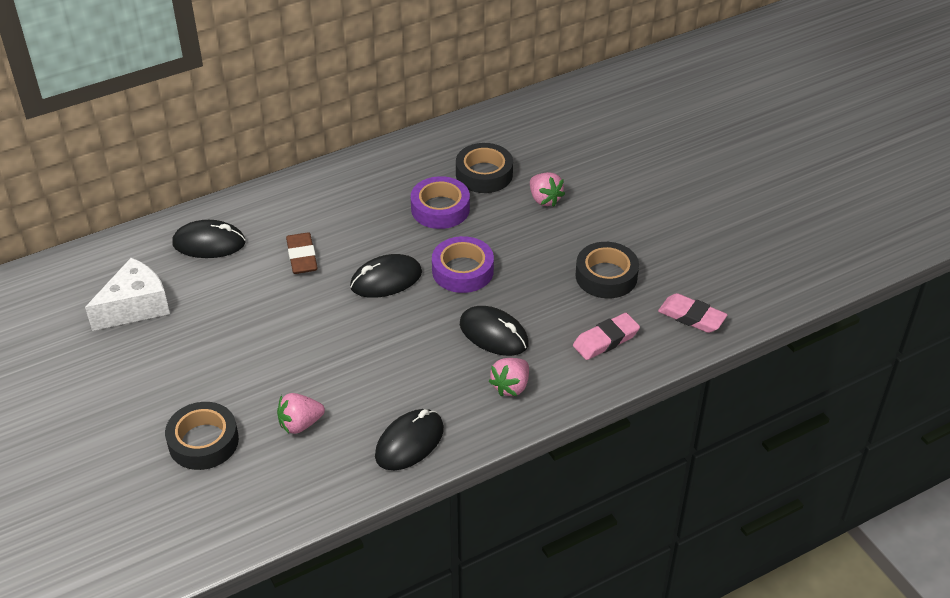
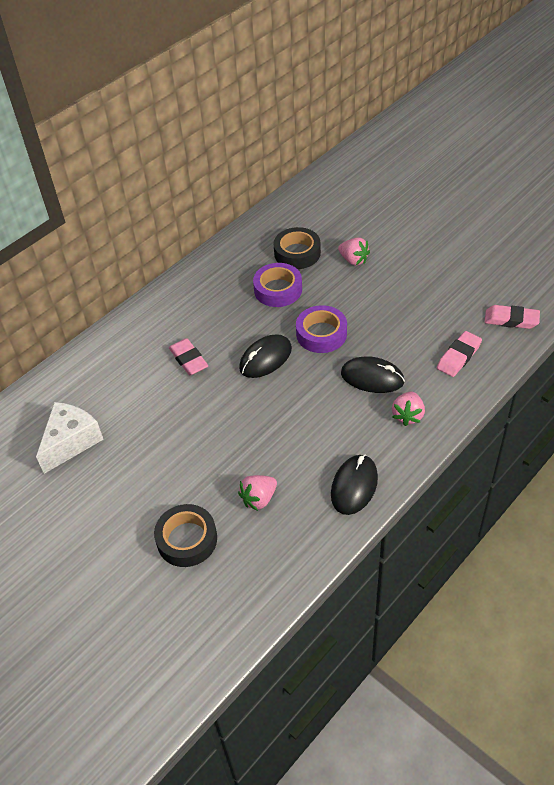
camera: 15 degrees left, 5 degrees up
(209, 243) = (106, 370): black mouse -> none
(302, 257) = (188, 360): brown eraser -> pink eraser
(606, 276) = (431, 307): black tape -> none

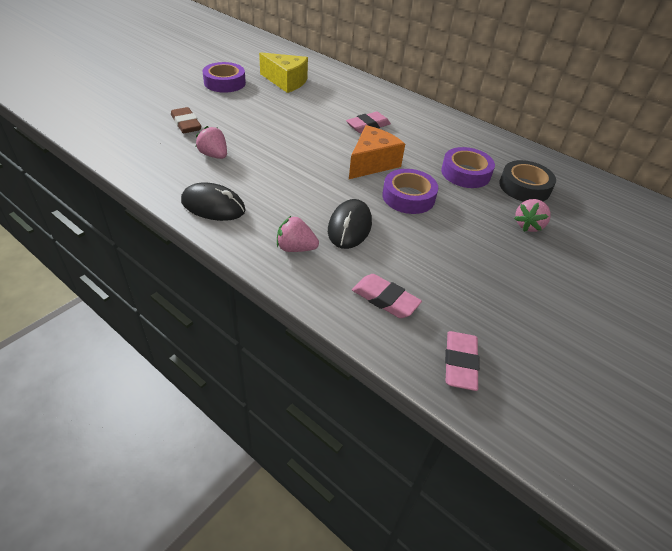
camera: 80 degrees right, 5 degrees down
(70, 512) = (224, 83): none -> purple tape
(71, 442) = (286, 82): white cheese -> yellow cheese
(187, 539) = (186, 124): black tape -> brown eraser
(265, 358) = (372, 163): black mouse -> orange cheese

